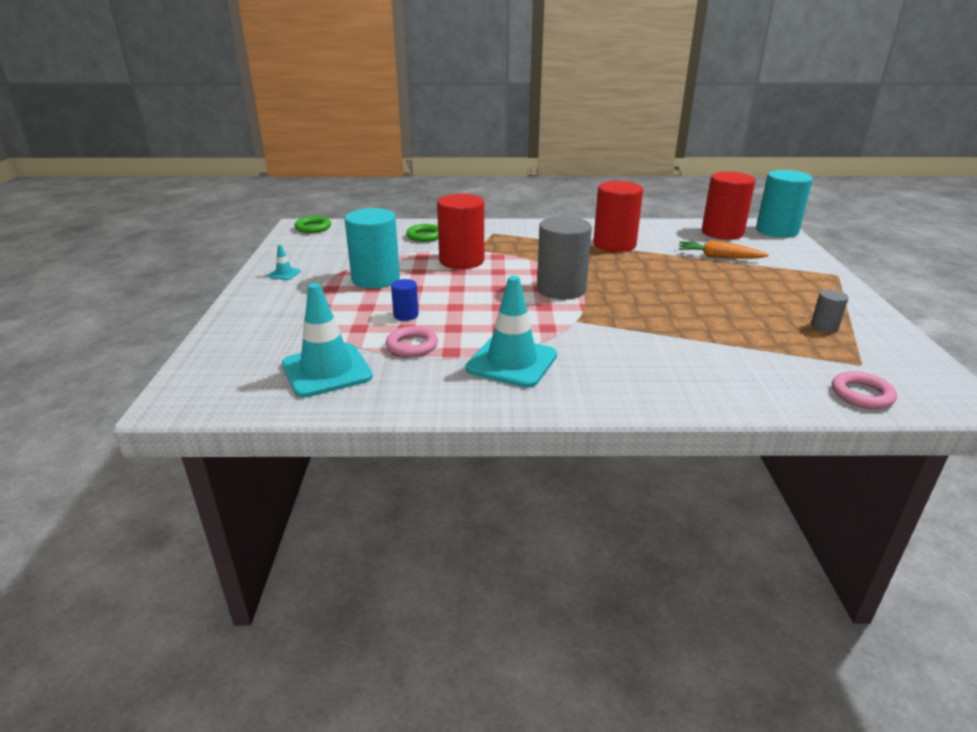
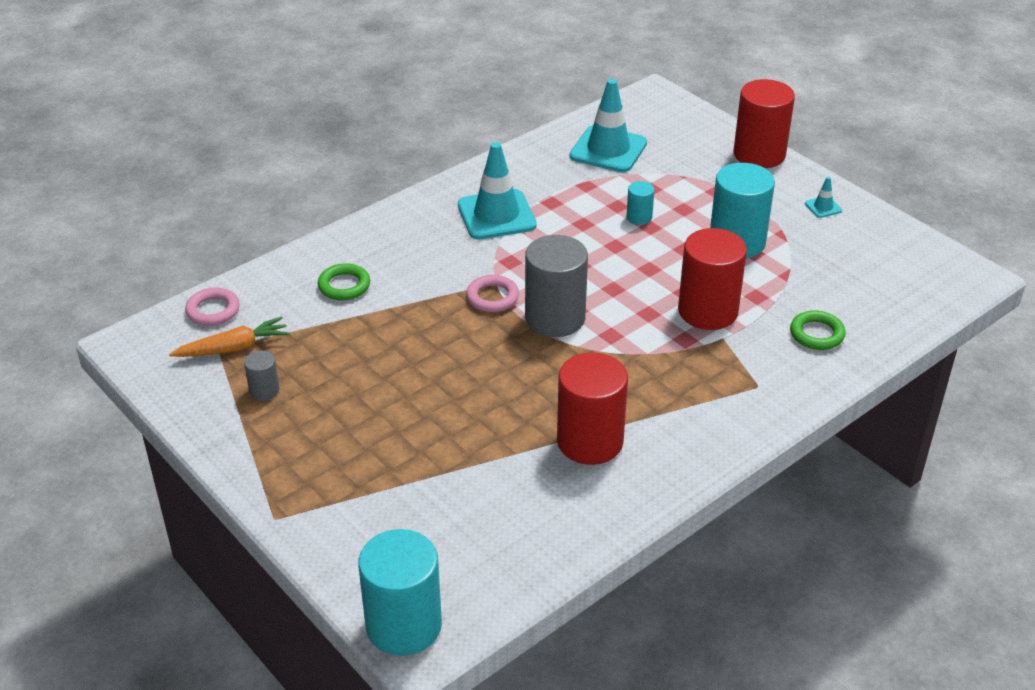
camera: 140 degrees right, 10 degrees up
(313, 228) = (953, 281): green ring -> green ring (344, 286)
(406, 315) = (639, 217): blue cylinder -> turquoise cylinder
(412, 345) = (587, 194): pink ring -> pink ring (492, 297)
(718, 257) = (441, 482): orange carrot -> orange carrot (233, 348)
(722, 233) = (479, 566): red cylinder -> red cylinder (759, 154)

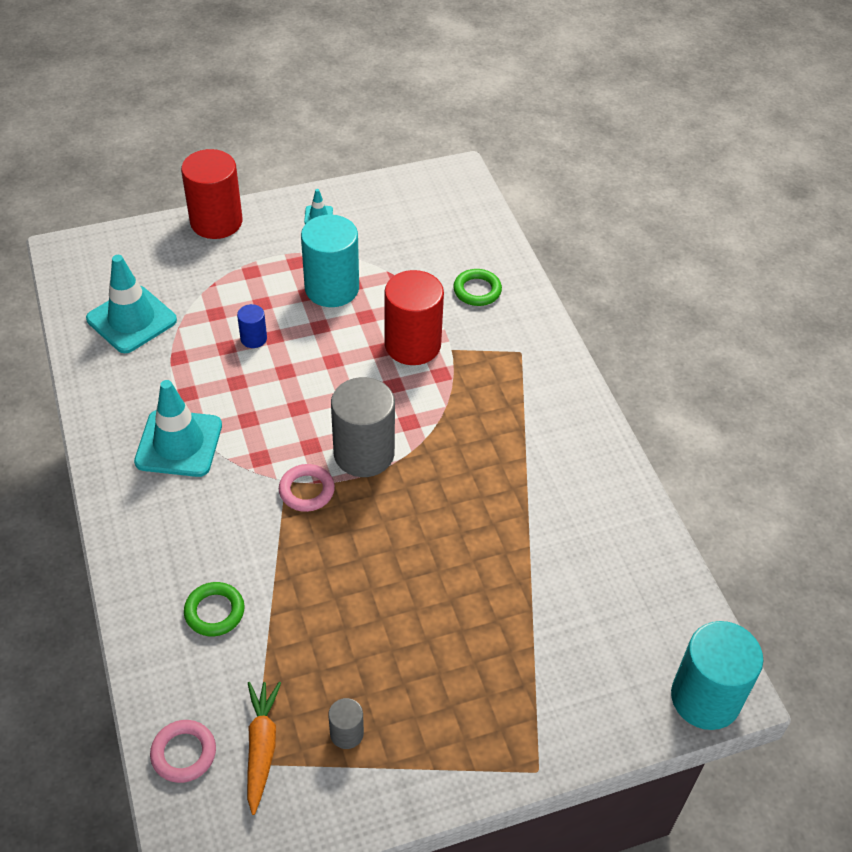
camera: 70 degrees left, 10 degrees up
(590, 441) = (538, 487): red cylinder -> none
(639, 217) = (253, 338): turquoise cylinder -> blue cylinder

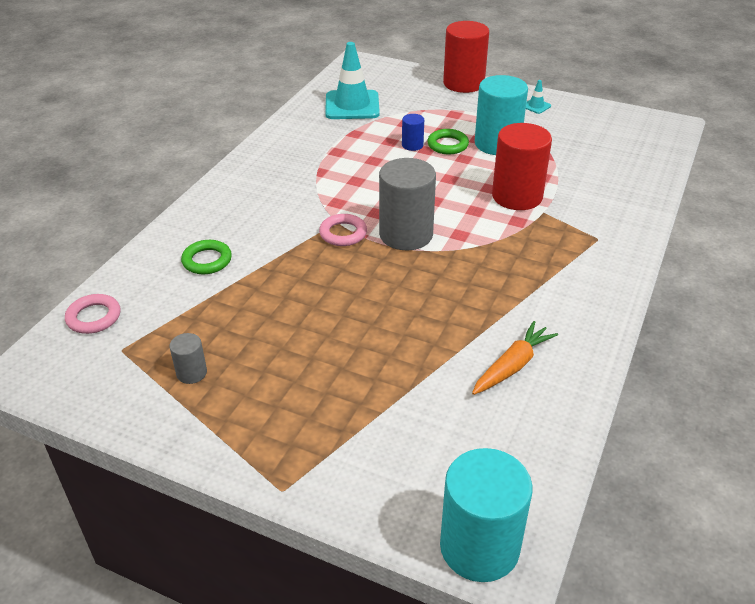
camera: 45 degrees right, 10 degrees down
(179, 443) = (300, 172): turquoise traffic cone -> none
(261, 747) = (136, 344): orange carrot -> orange carrot (512, 366)
(477, 290) = (606, 190): green ring -> green ring (447, 145)

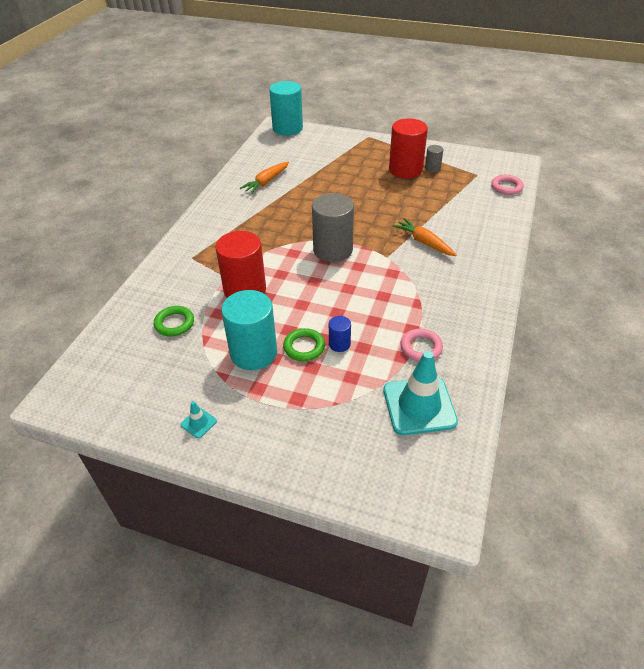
camera: 175 degrees right, 5 degrees up
(207, 260) = (464, 222): green ring -> green ring (174, 323)
(279, 236) = (424, 242): none -> orange carrot
(343, 233) = (379, 248): pink ring -> pink ring (421, 347)
(463, 83) = (285, 468): red cylinder -> red cylinder (405, 170)

